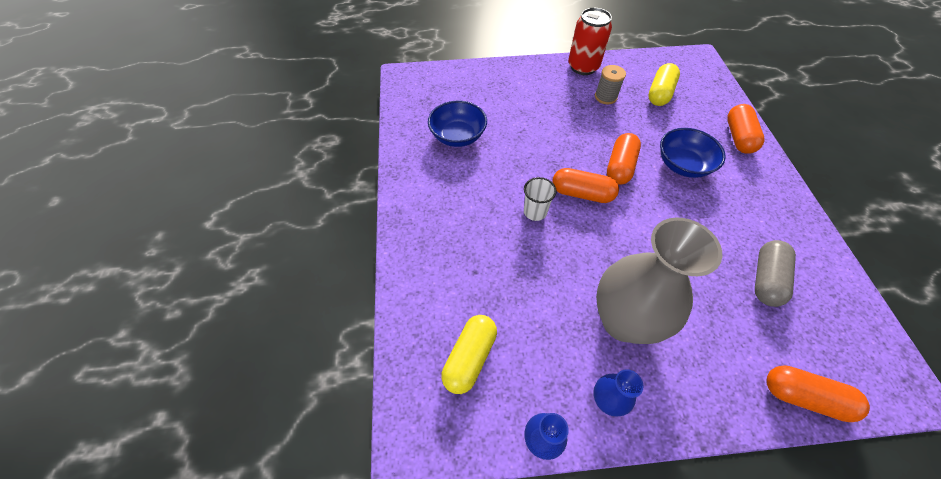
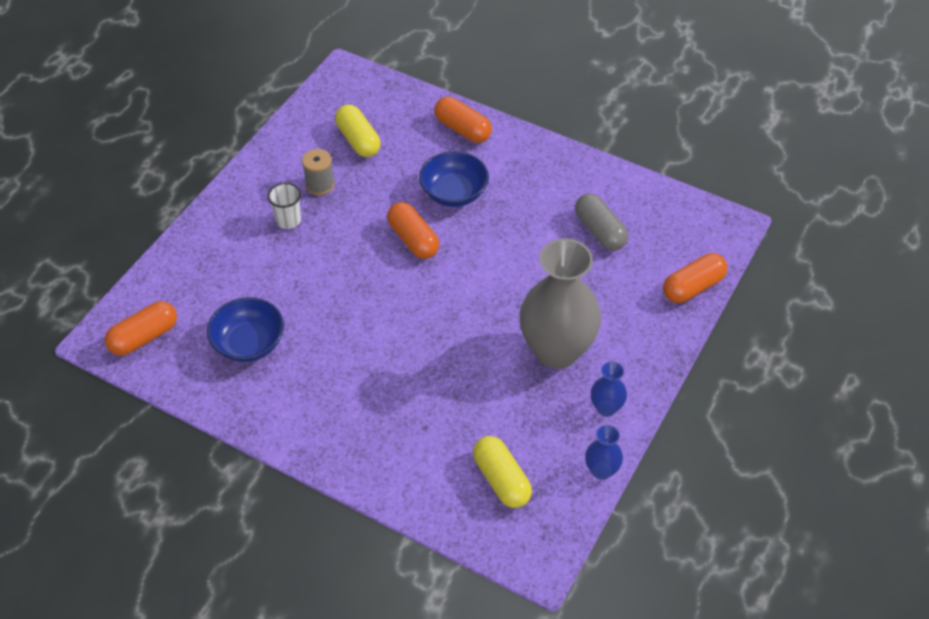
camera: 55 degrees left, 5 degrees down
(535, 212) = (403, 339): white cup -> white cup (288, 220)
(582, 193) = (415, 290): orange capsule -> orange capsule (144, 337)
(583, 67) = (260, 171): red can -> none

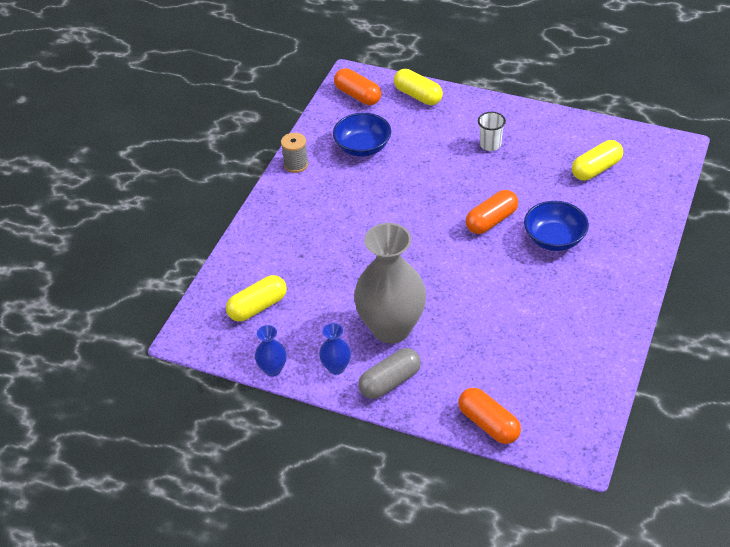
camera: 85 degrees right, 5 degrees down
(171, 275) = (418, 96): none -> yellow capsule
(320, 185) = (535, 155): grey spool -> grey spool (296, 164)
(463, 129) = (637, 234): orange capsule -> none
(600, 231) = (539, 346): grey capsule -> grey capsule (390, 382)

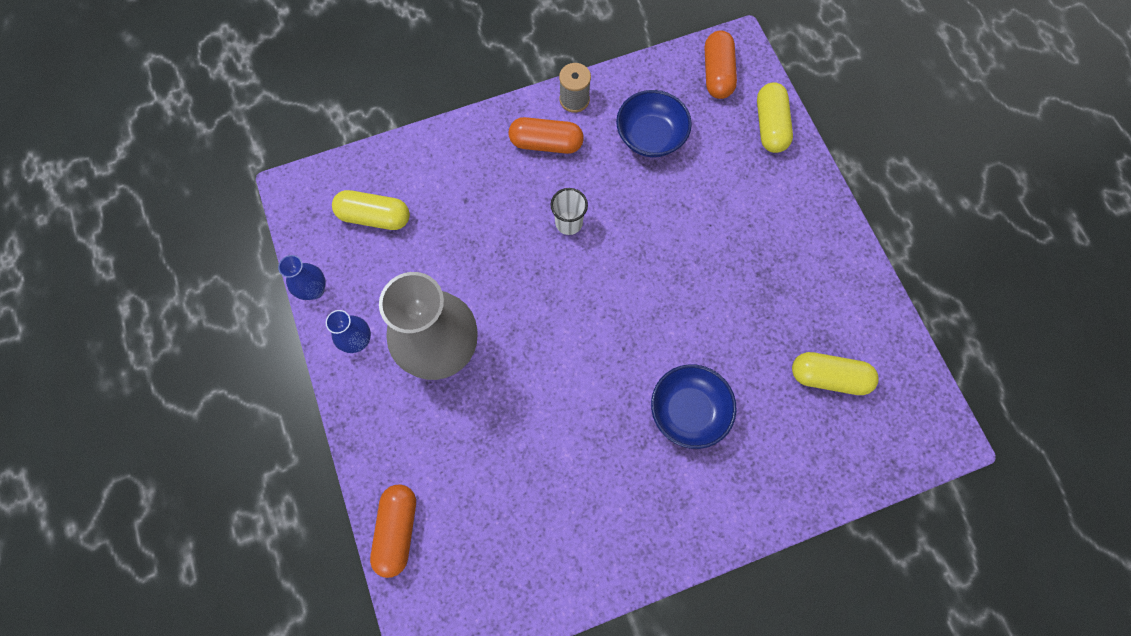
camera: 45 degrees right, 25 degrees up
(390, 382) = (378, 401): grey capsule -> none
(490, 145) = (765, 247): white cup -> white cup (569, 223)
(491, 220) = (659, 331): orange capsule -> orange capsule (546, 143)

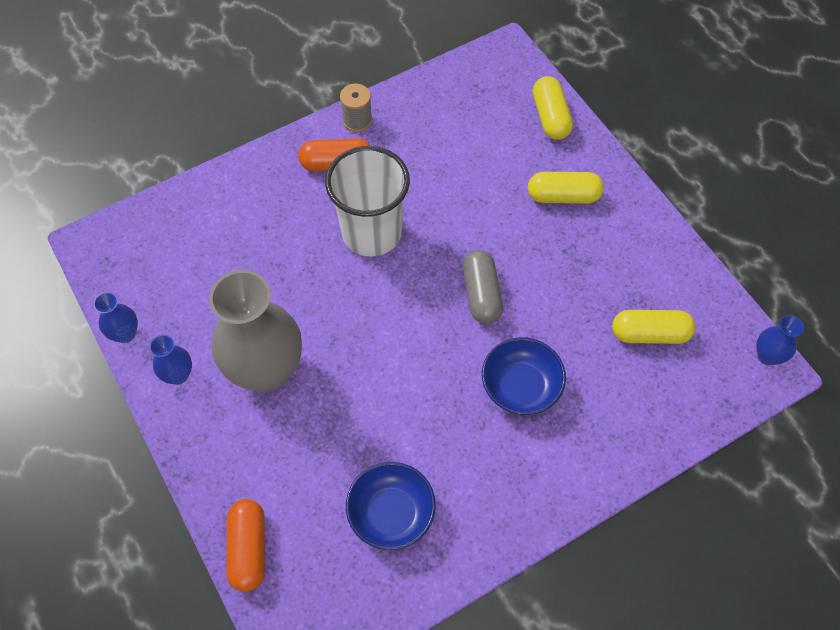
camera: 10 degrees left, 10 degrees down
(374, 217) = (176, 256): yellow capsule -> yellow capsule (563, 196)
(569, 223) = (371, 232): white cup -> white cup, size x2.20
(650, 136) = (437, 143): blue bowl -> blue bowl (391, 513)
(666, 306) = (481, 294): none -> grey capsule
(717, 73) = (491, 78): orange capsule -> none
(945, 421) = (767, 356): none -> blue vase

